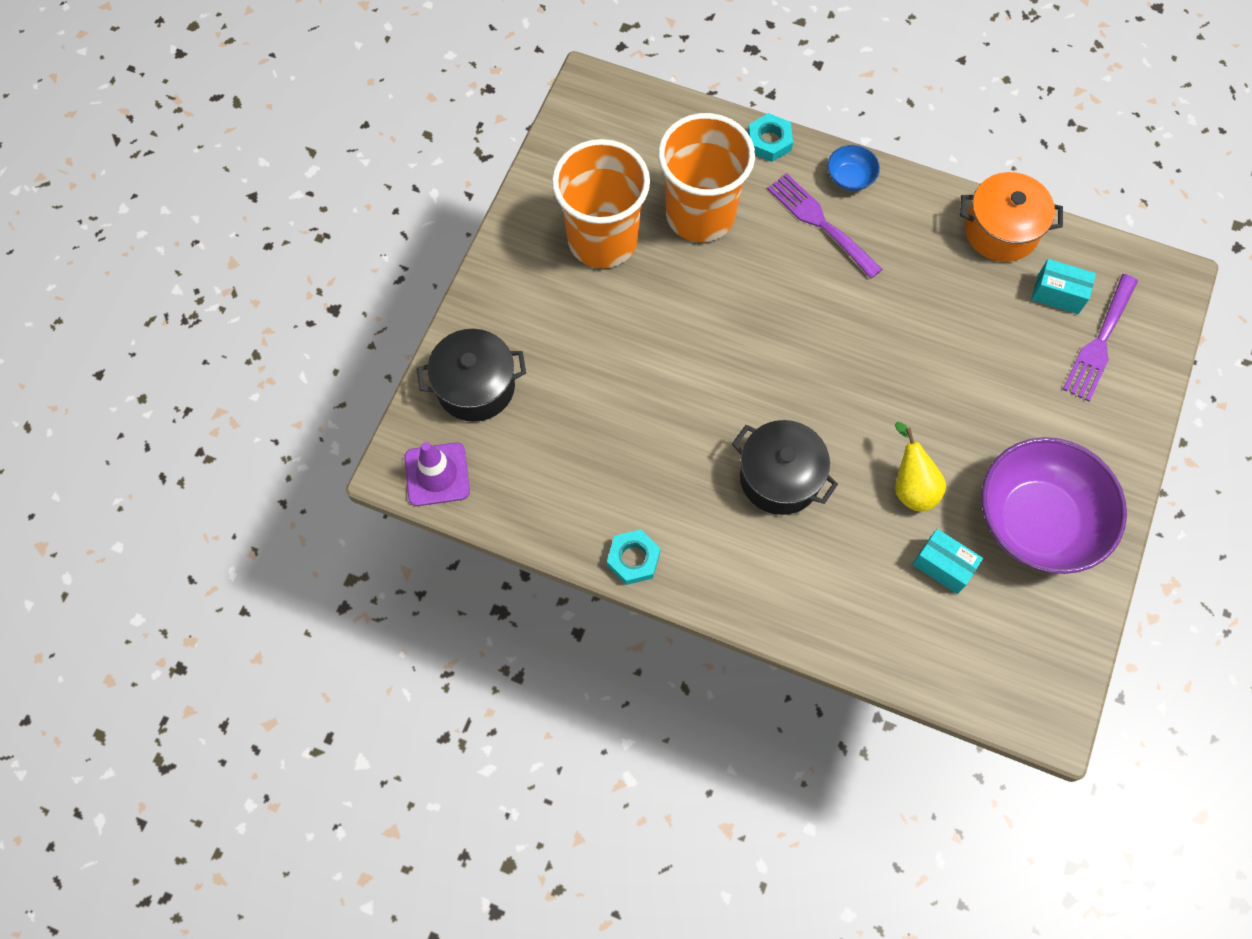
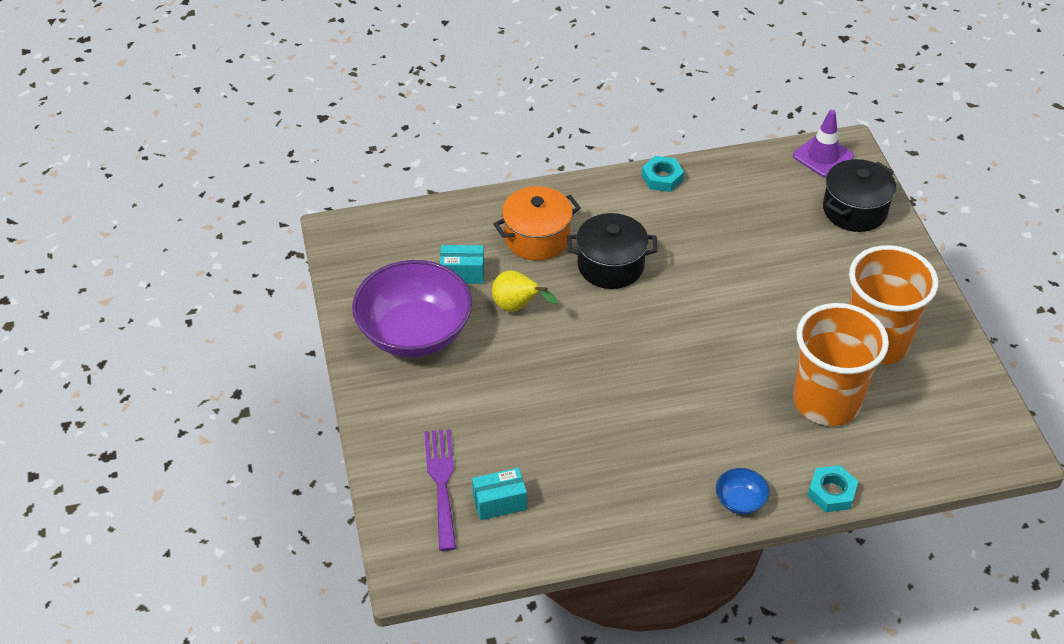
camera: 145 degrees right, 20 degrees down
(820, 222) = (732, 449): purple fork -> none
(1001, 230) = (582, 530): orange pot -> orange pot (537, 238)

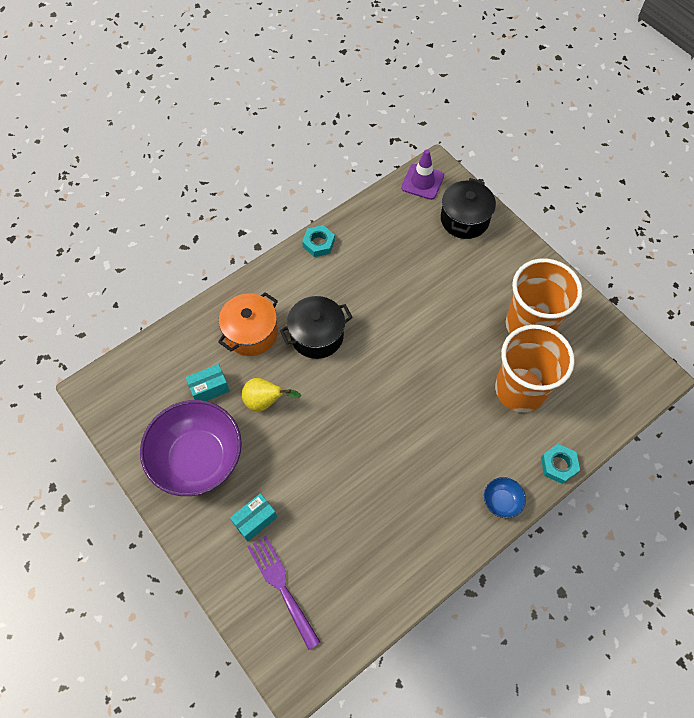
camera: 25 degrees left, 15 degrees up
(499, 502) = (333, 584): turquoise box -> turquoise box (255, 520)

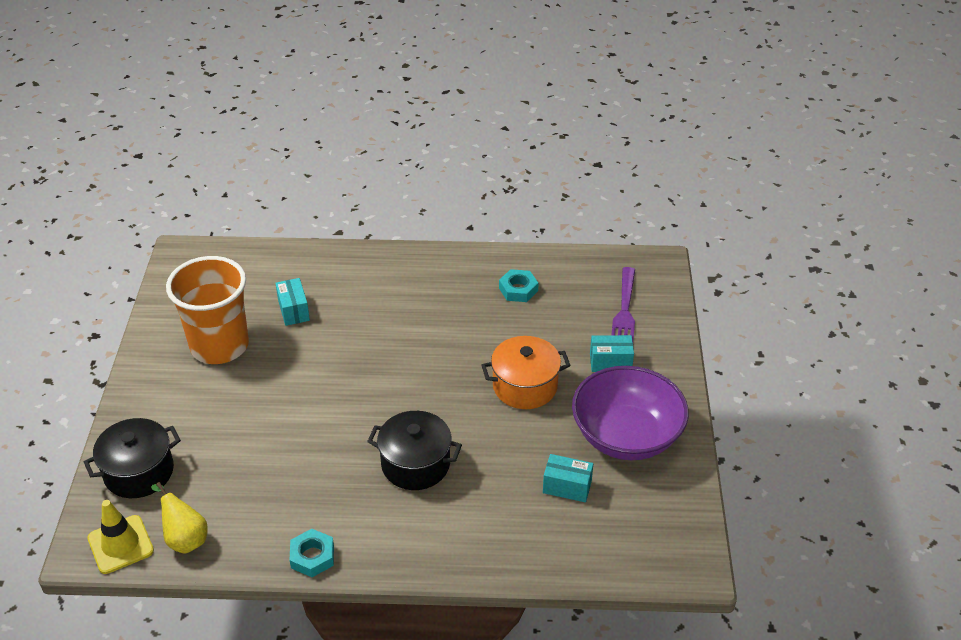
camera: 140 degrees left, 20 degrees down
(251, 333) = (478, 511): orange pot -> orange pot (525, 386)
(265, 401) = (522, 440): yellow pear -> yellow pear (185, 538)
(422, 182) = (120, 544): purple traffic cone -> yellow traffic cone
(501, 501) = (402, 260): blue bowl -> none
(520, 389) = (293, 310): orange cup -> turquoise box
(558, 465) = (332, 253): turquoise nut -> turquoise nut (518, 289)

